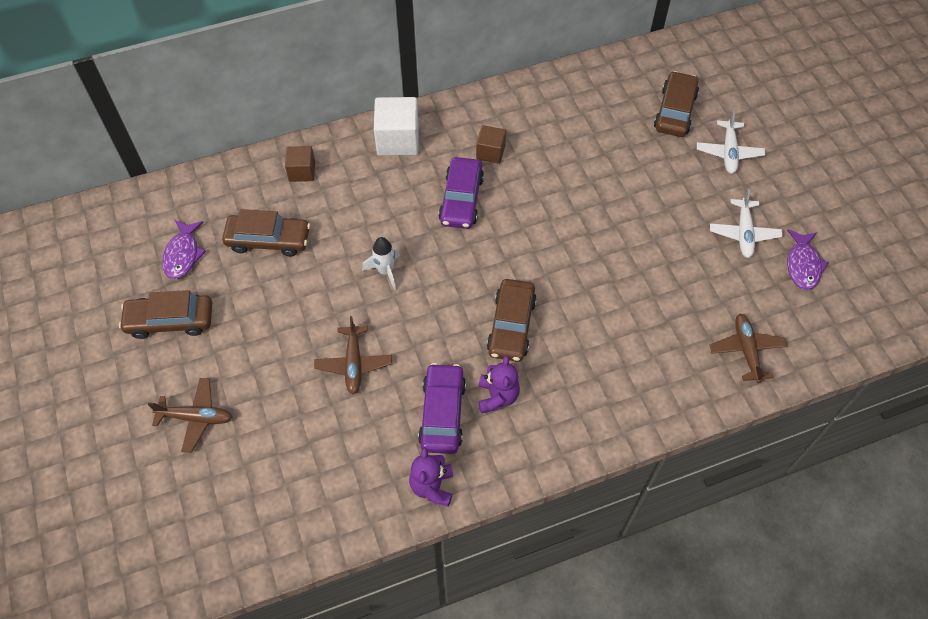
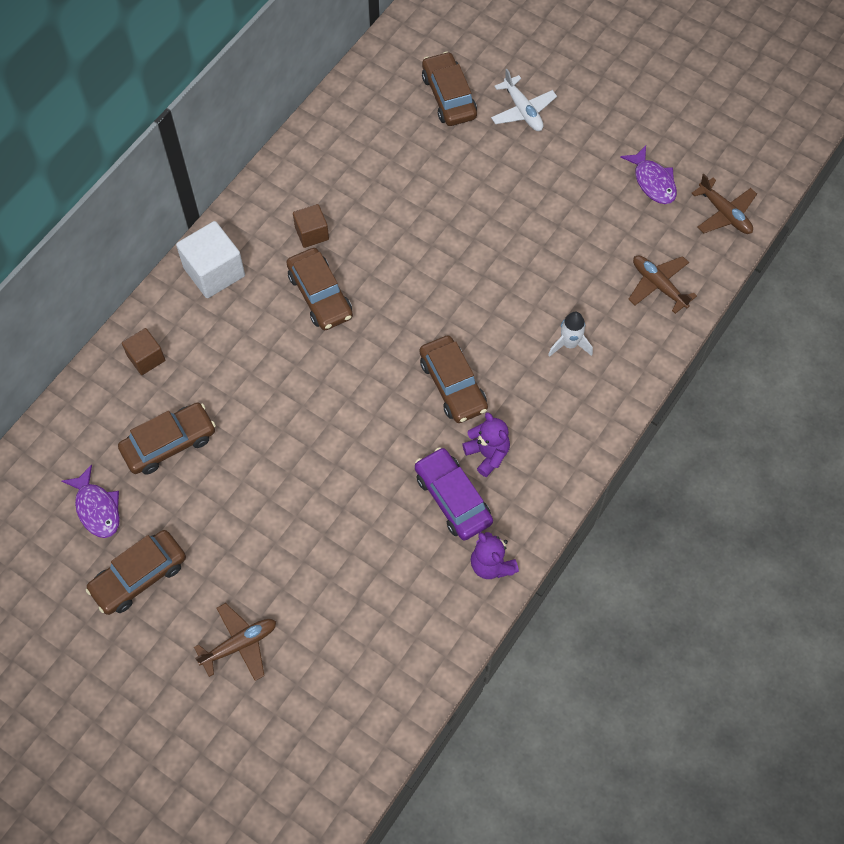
camera: 35 degrees left, 5 degrees up
(354, 363) = (342, 505): brown plane -> brown plane (724, 213)
(385, 271) = (303, 405): white rocket -> white rocket (569, 344)
(461, 199) = (320, 295): purple car -> brown car
(744, 233) = (586, 181): white plane -> none

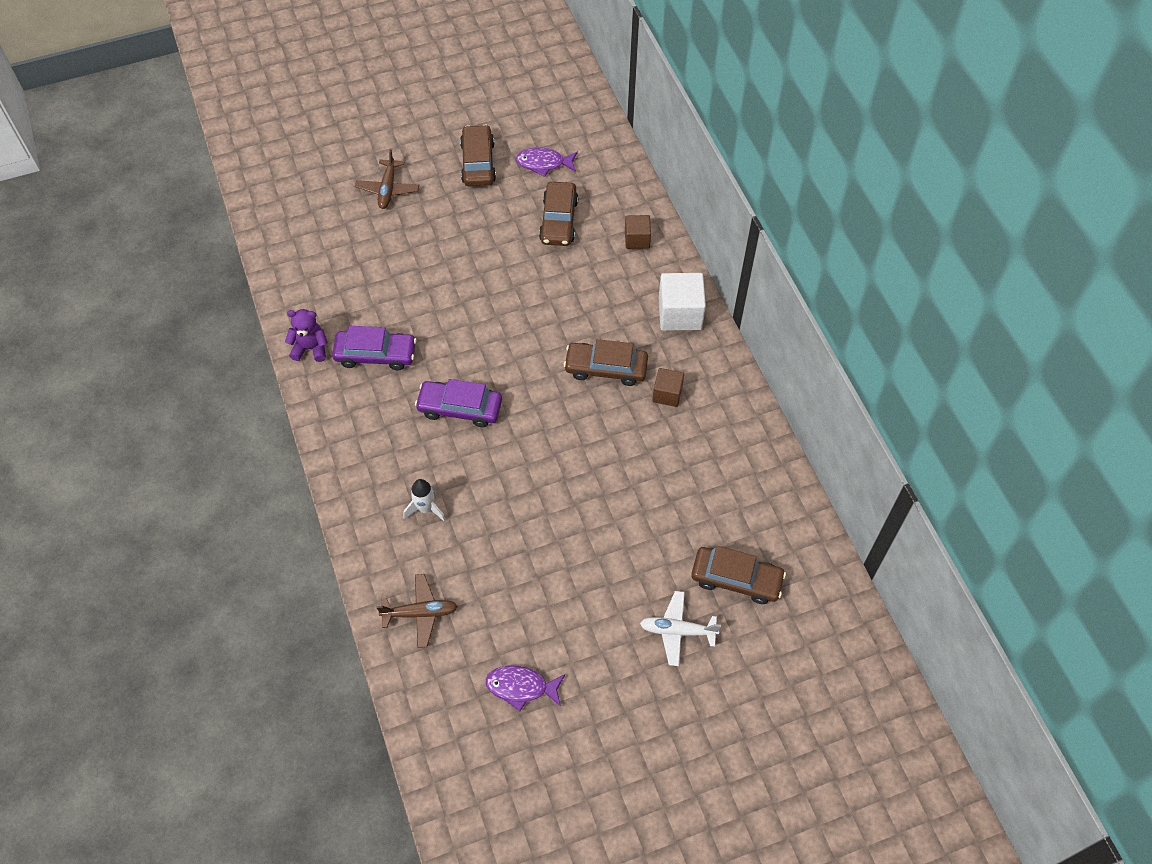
camera: 125 degrees right, 5 degrees down
(453, 385) = (460, 408): brown car -> purple car
(487, 454) = (388, 396): purple teddy bear -> none
(724, 213) = (442, 724): brown plane -> none

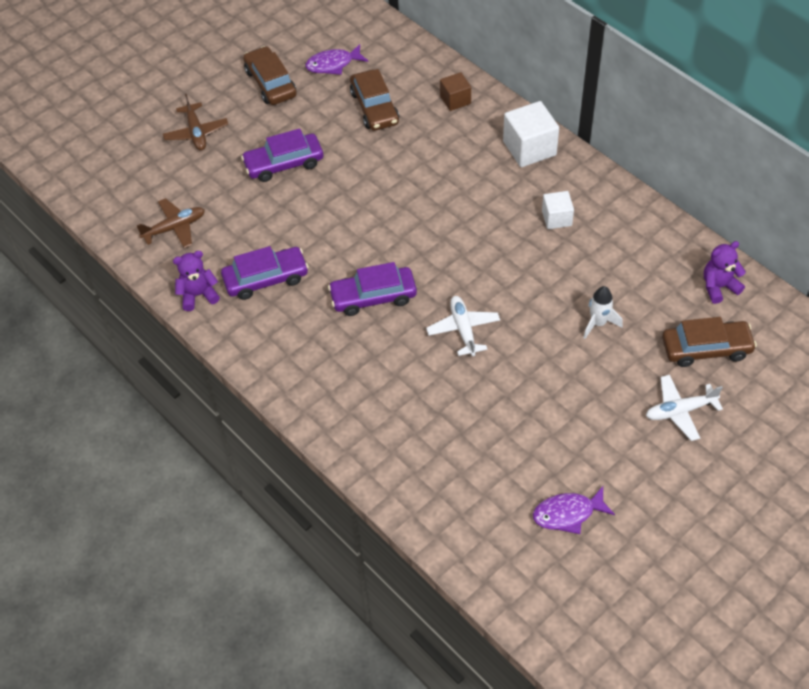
camera: 20 degrees left, 5 degrees down
(420, 613) = (437, 487): brown plane -> brown plane (174, 228)
(426, 508) = (390, 394): white rocket -> white rocket (598, 323)
(449, 247) = (284, 164): none -> purple car
(523, 471) = (463, 329): none -> white plane
(606, 368) = (489, 216): brown car -> none
(667, 394) = (556, 218): brown cube -> white cube
(783, 522) = (719, 287): none -> purple teddy bear

